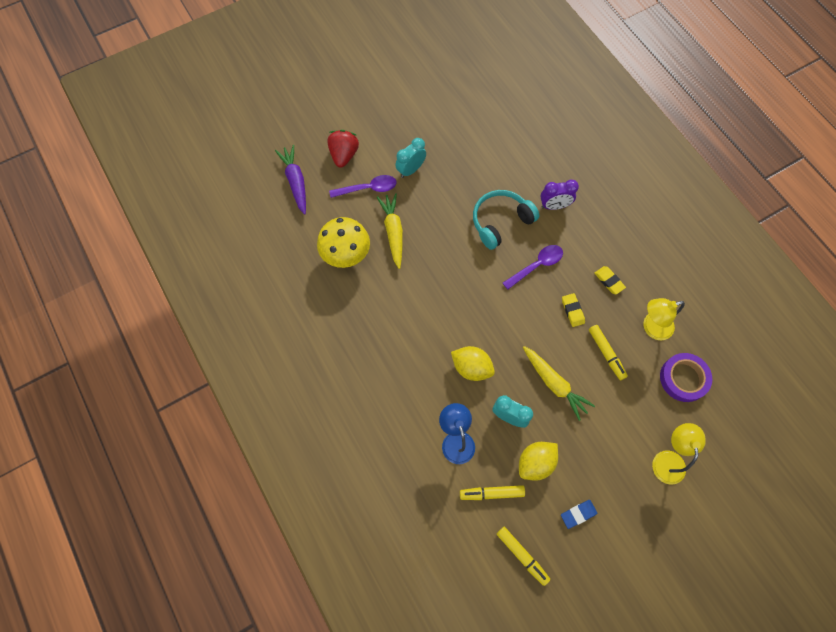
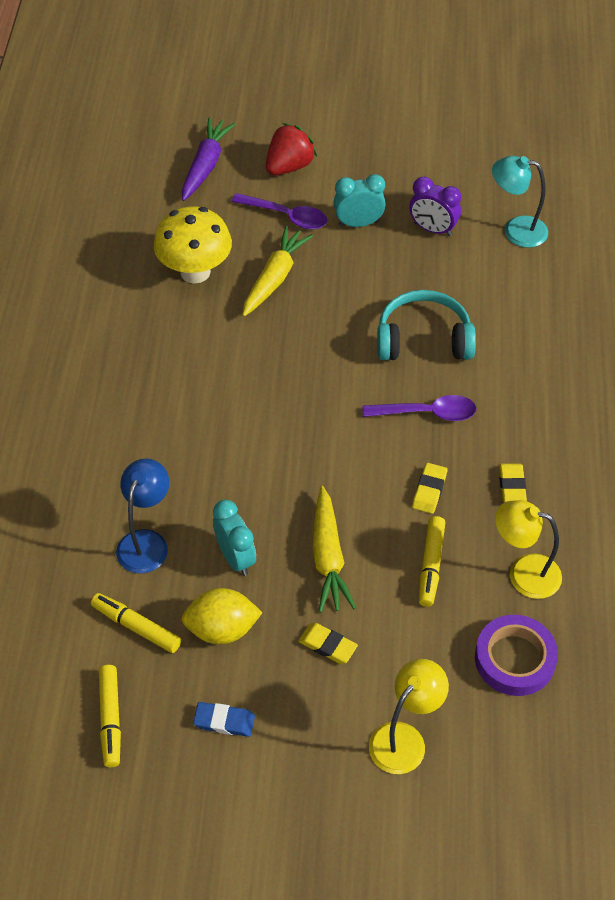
camera: 35 degrees right, 15 degrees down
(471, 368) = (238, 476): yellow lemon -> none
(496, 125) = (516, 230): none -> turquoise lamp
(554, 206) = (513, 360): purple clock -> purple clock (433, 229)
(593, 434) = (327, 645): none -> yellow eraser

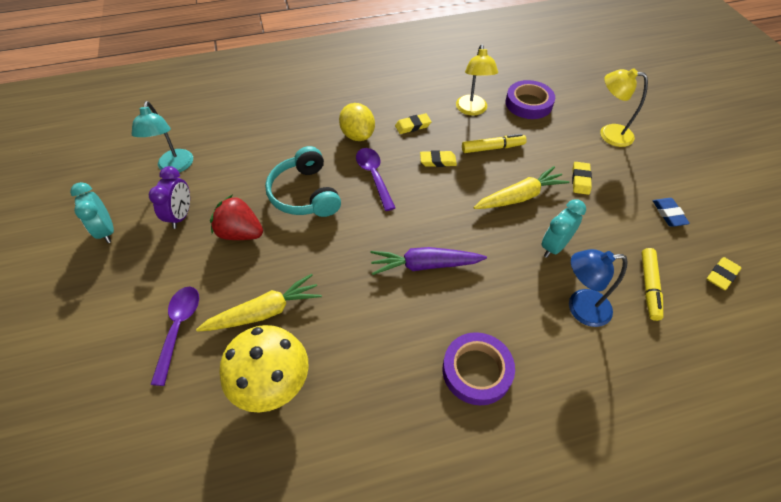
camera: 110 degrees left, 0 degrees up
(110, 719) = (721, 275): yellow marker -> yellow eraser
(128, 421) = (477, 371): none -> purple tape
(205, 165) = (102, 438): purple carrot -> purple carrot (425, 265)
(222, 629) = (611, 236): yellow lemon -> yellow lemon (357, 135)
(275, 278) = (264, 312): yellow carrot -> yellow carrot turned 150 degrees clockwise
(289, 166) = (102, 349): red strawberry -> red strawberry (240, 233)
(358, 223) = (181, 268): turquoise clock -> turquoise clock (106, 231)

